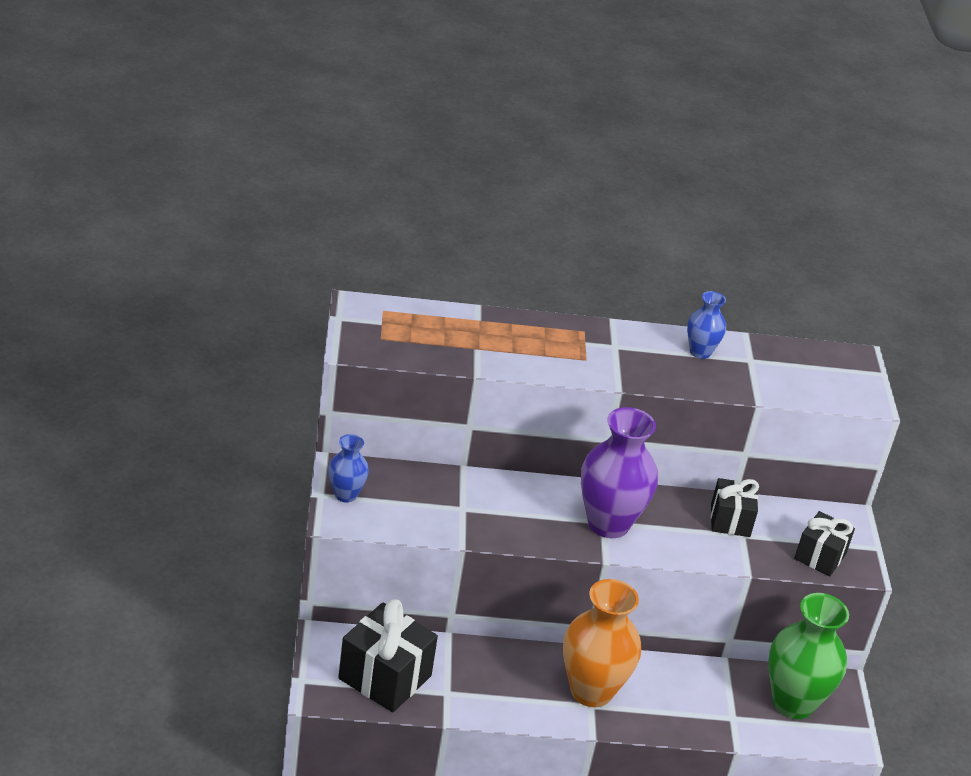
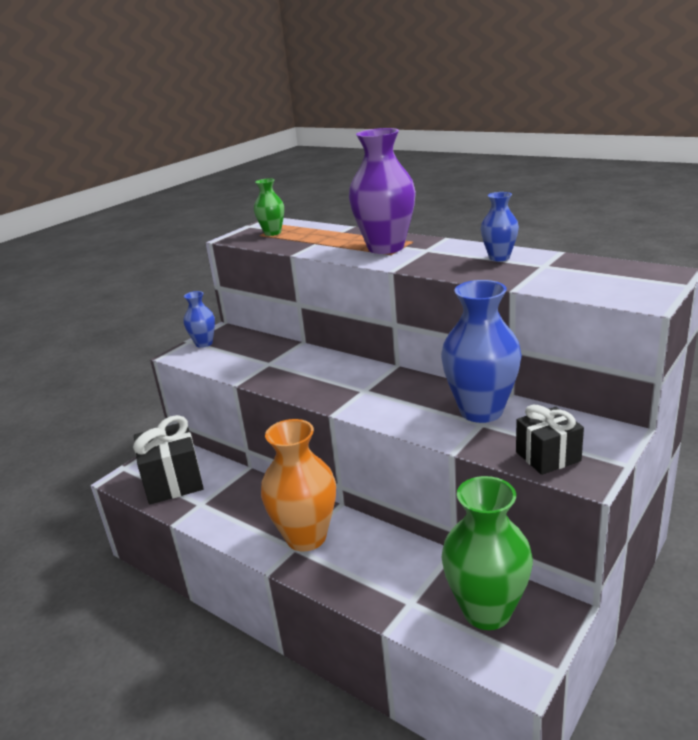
camera: 45 degrees right, 10 degrees down
(394, 332) = (272, 233): none -> green vase
(608, 523) = (366, 392): purple vase -> purple vase (386, 248)
(730, 520) = (481, 411): black gift -> blue vase

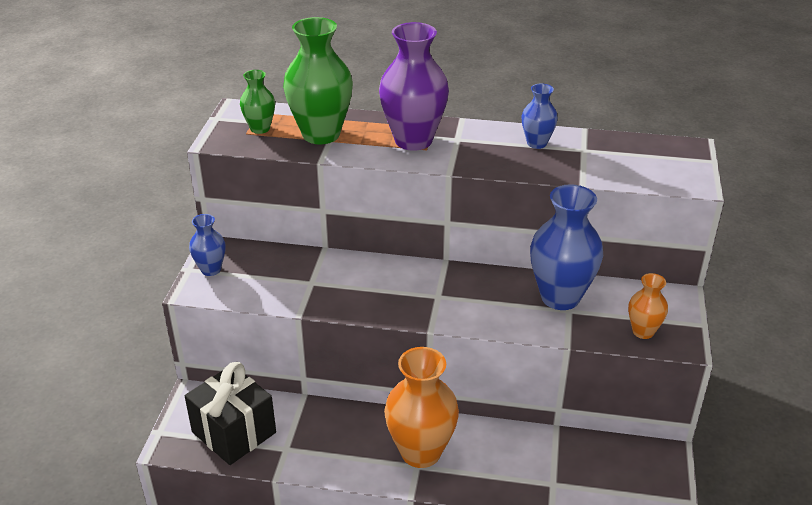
camera: 30 degrees left, 10 degrees up
(486, 611) = (615, 471): green vase -> green vase (321, 134)
(548, 456) = (643, 331): black gift -> orange vase

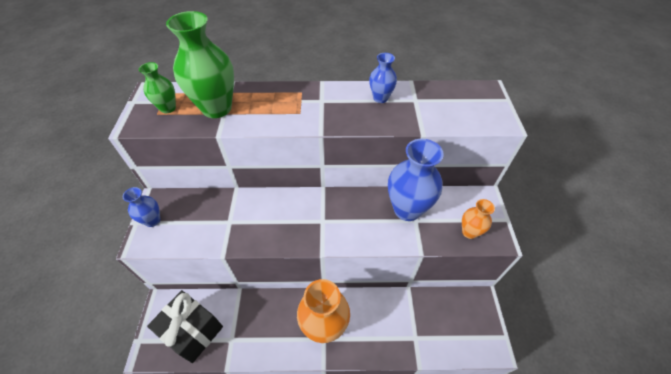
camera: 10 degrees left, 15 degrees up
(413, 140) = (289, 106): purple vase -> none

